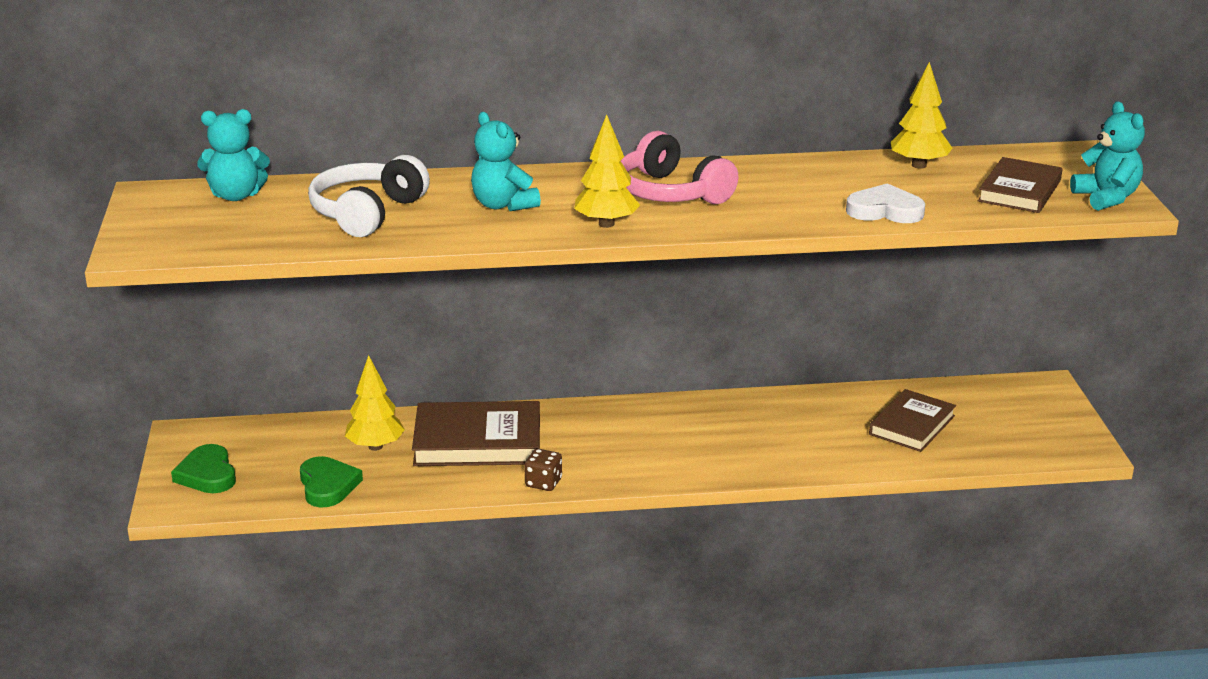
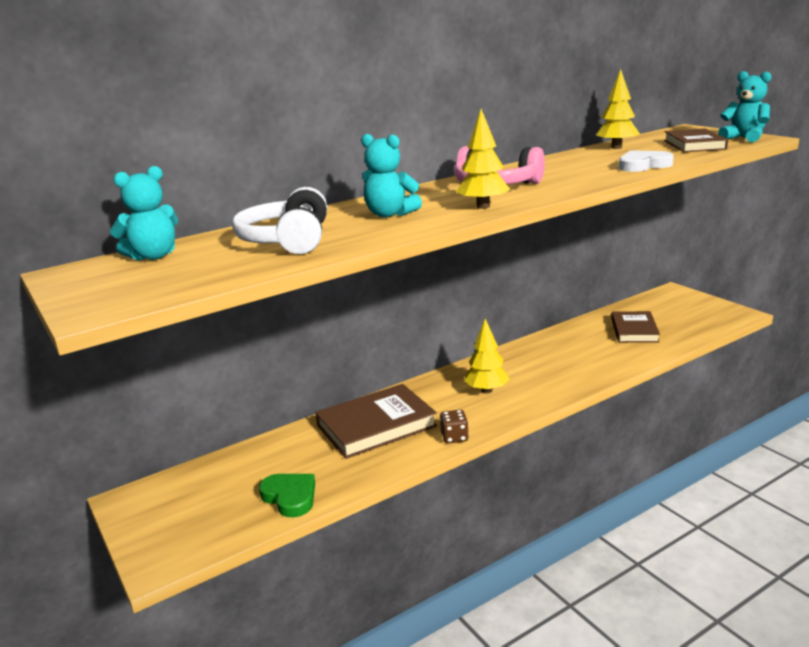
camera: 25 degrees left, 5 degrees down
(207, 474) = (174, 525): green heart -> none
(375, 446) = (301, 455): yellow tree -> yellow tree (487, 390)

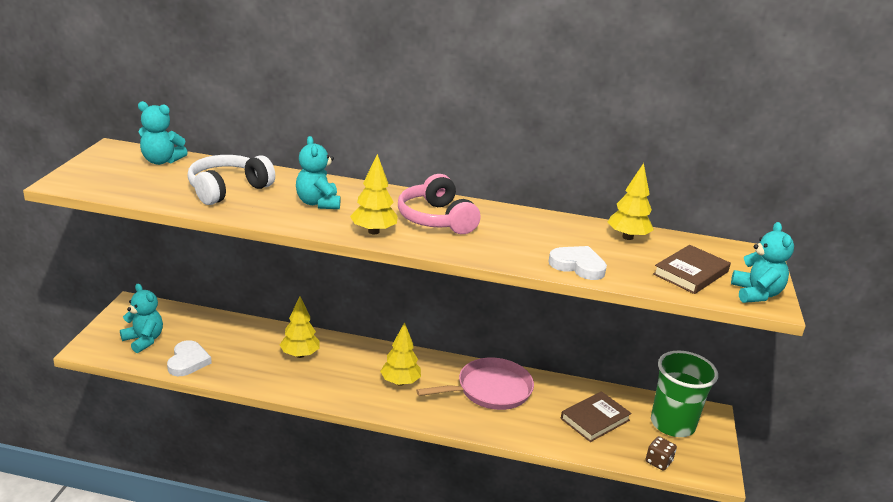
camera: 40 degrees right, 5 degrees up
(207, 514) = (144, 340): none -> turquoise teddy bear
(290, 497) = (188, 361): green heart -> white heart
(376, 426) = (300, 355): brown book -> yellow tree
(454, 437) = (320, 396): brown dice -> brown dice (658, 462)
(548, 356) = (490, 390): none -> pink pan
(670, 307) = (672, 424): none -> green cup

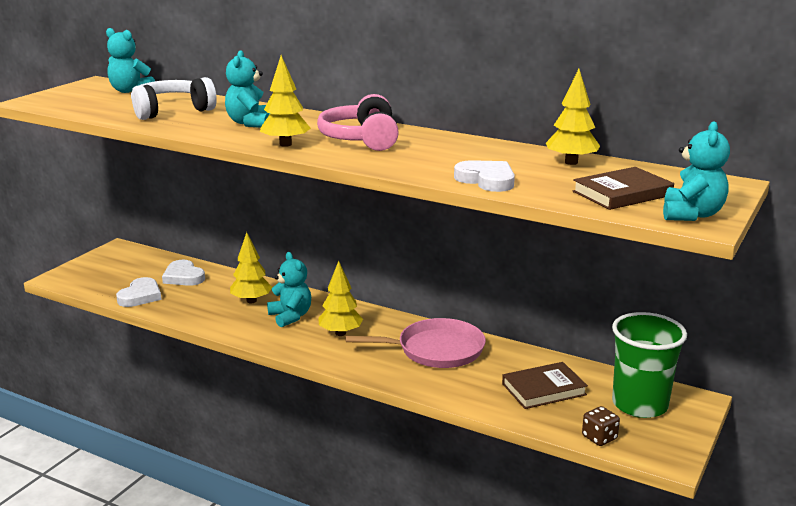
camera: 20 degrees right, 5 degrees down
(144, 340) = (111, 276): turquoise teddy bear -> turquoise teddy bear (290, 316)
(218, 333) = (183, 277): none -> white heart

